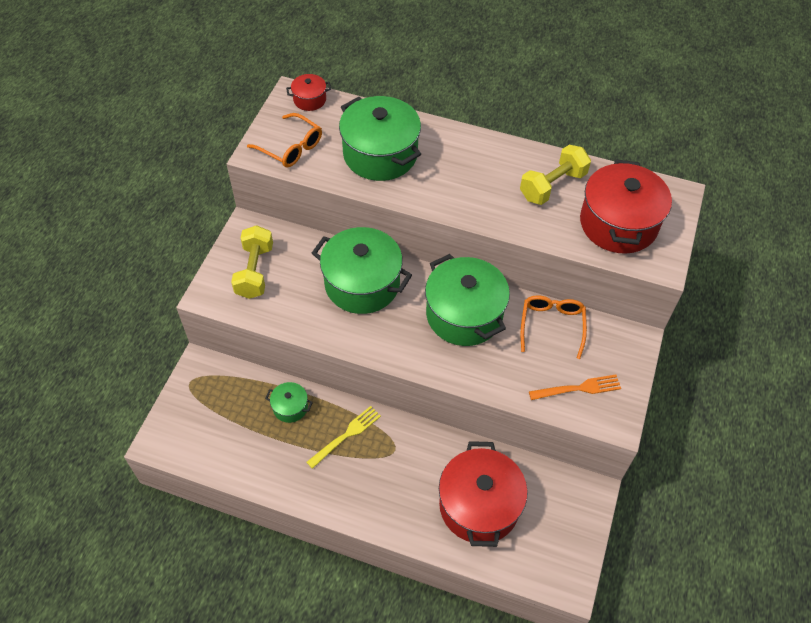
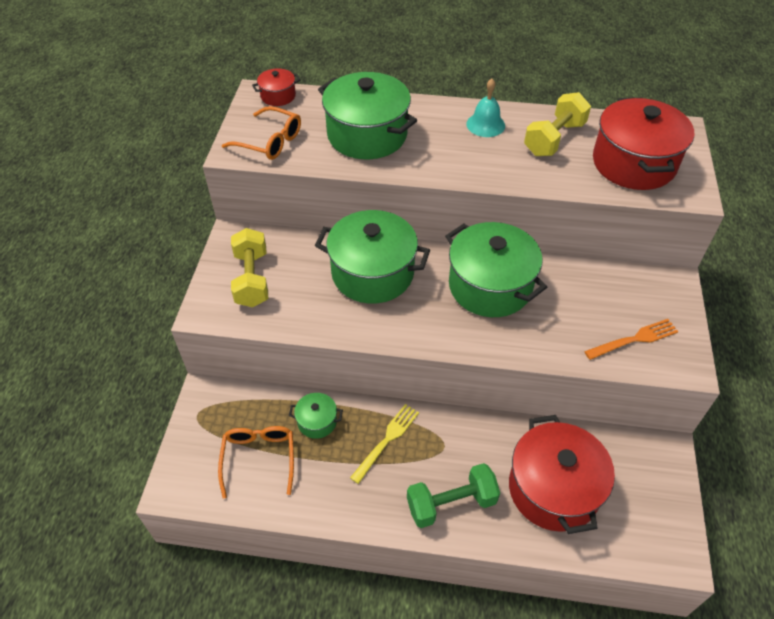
camera: 10 degrees left, 5 degrees down
(387, 501) = (451, 504): none -> green dumbbell
(493, 160) = (485, 124): none -> turquoise bell
(552, 326) = (584, 282): orange glasses -> orange glasses (259, 459)

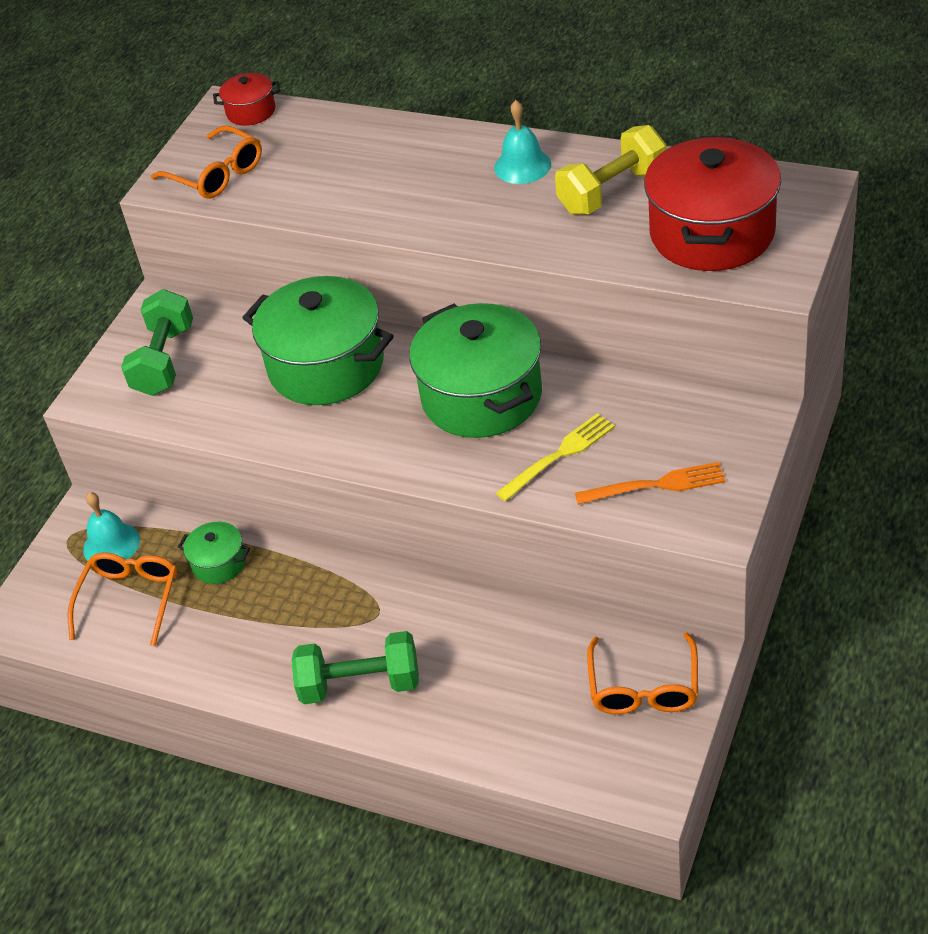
camera: 20 degrees right, 5 degrees down
(232, 416) = (111, 544): none -> turquoise bell
(252, 279) = (164, 361): yellow dumbbell -> green dumbbell
(367, 135) = (350, 172): green pot -> none
(386, 440) = (303, 597): yellow fork -> yellow fork (559, 455)
(553, 489) = (507, 685): red pot -> none
(644, 478) = (643, 687): none -> orange glasses

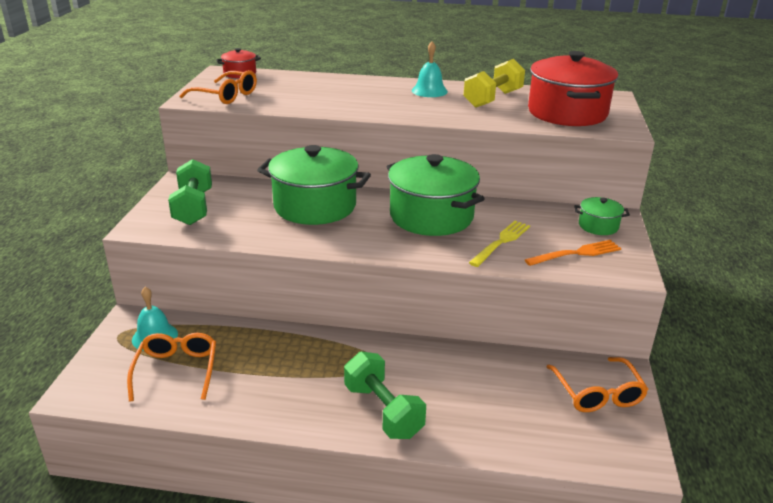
camera: 20 degrees left, 15 degrees down
(219, 563) = (245, 342): green pot -> green pot (598, 226)
(360, 684) = (383, 411): green dumbbell -> green dumbbell turned 75 degrees clockwise

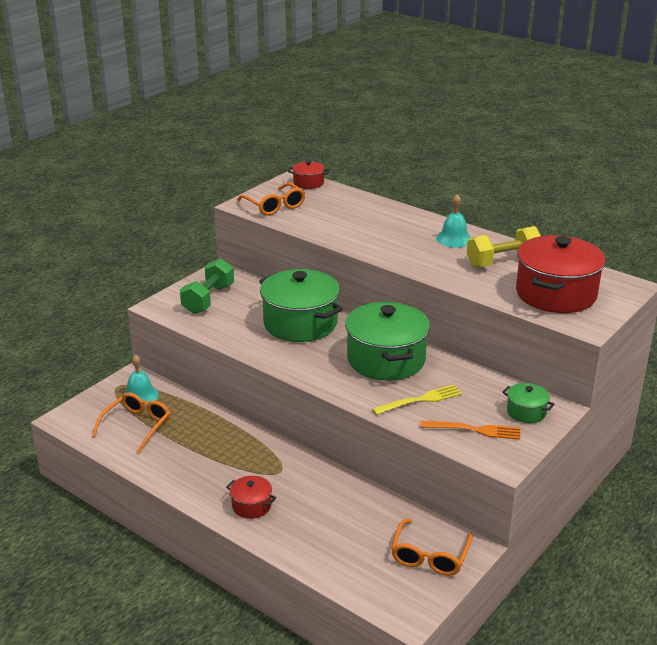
camera: 30 degrees right, 0 degrees up
(383, 411) = (251, 506): green dumbbell -> red pot

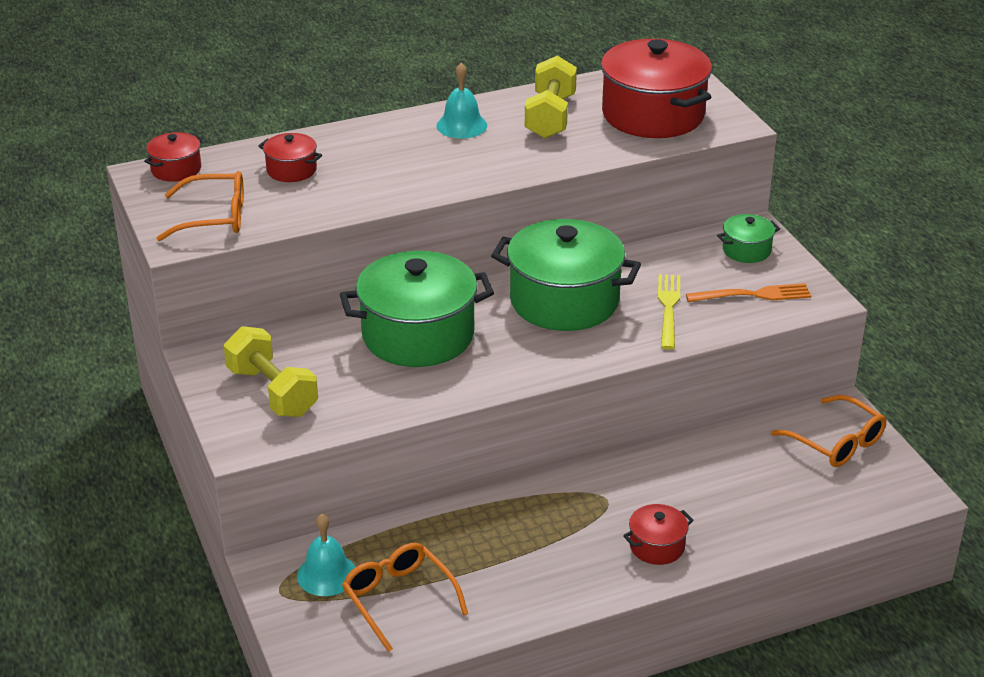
camera: 60 degrees left, 5 degrees up
(208, 299) = (272, 392): green dumbbell -> yellow dumbbell
(343, 209) = (291, 170): none -> red pot
(474, 430) = (753, 295): orange fork -> orange fork turned 45 degrees clockwise

